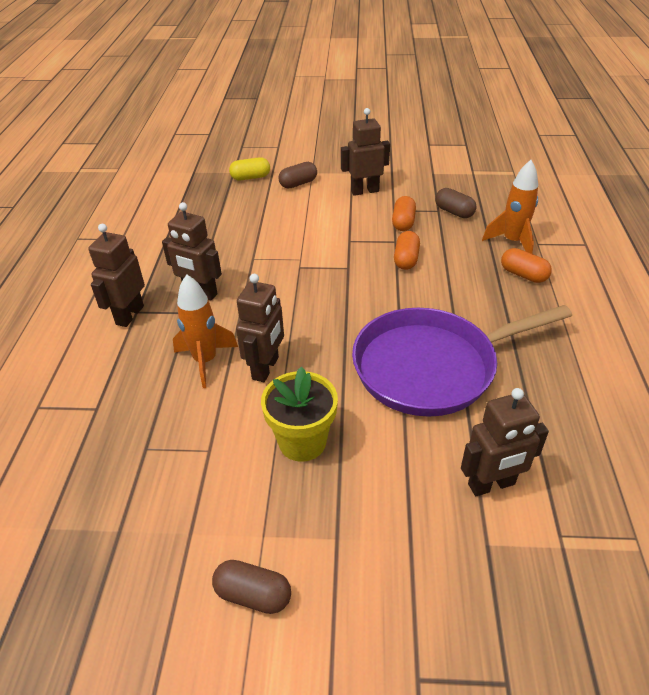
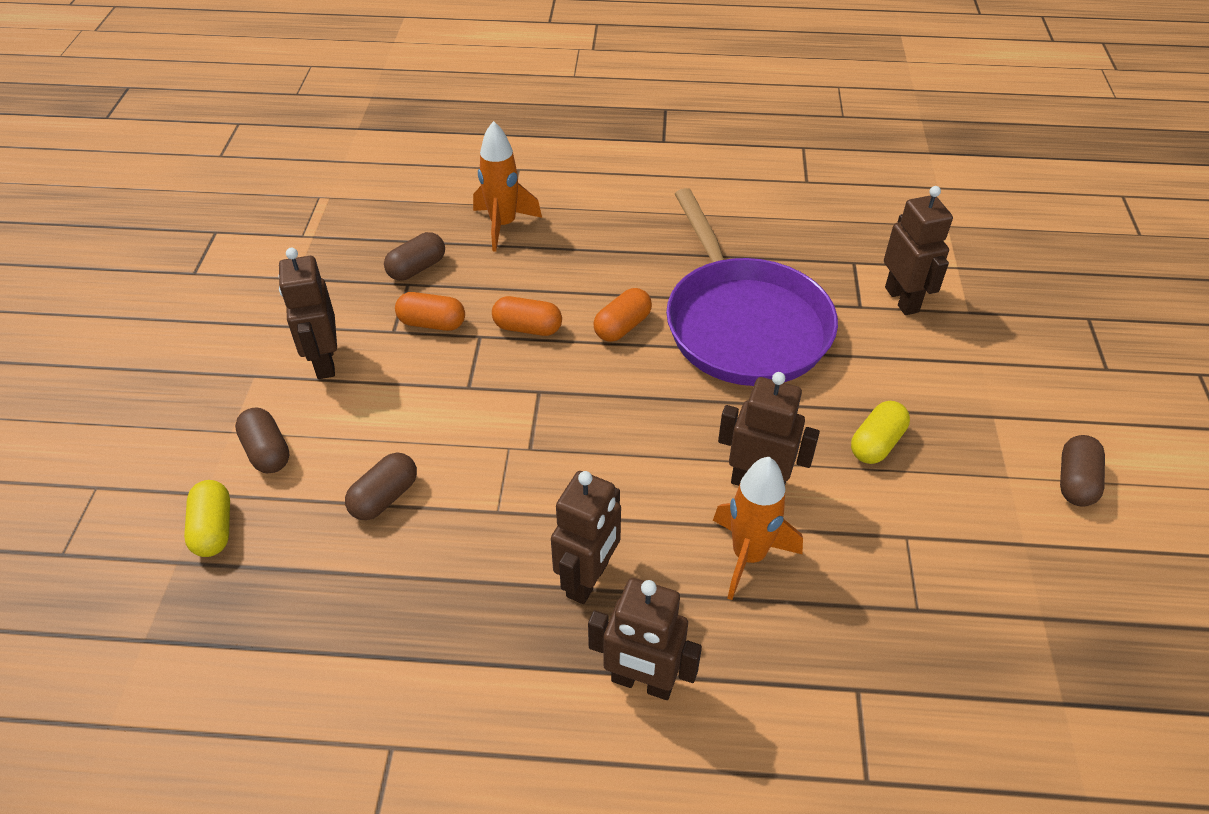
camera: 90 degrees left, 5 degrees up
(265, 221) = (384, 497): none -> brown capsule
(302, 442) = (876, 443): yellow flower pot -> yellow capsule
(523, 275) = (575, 227): orange capsule -> orange capsule (622, 326)

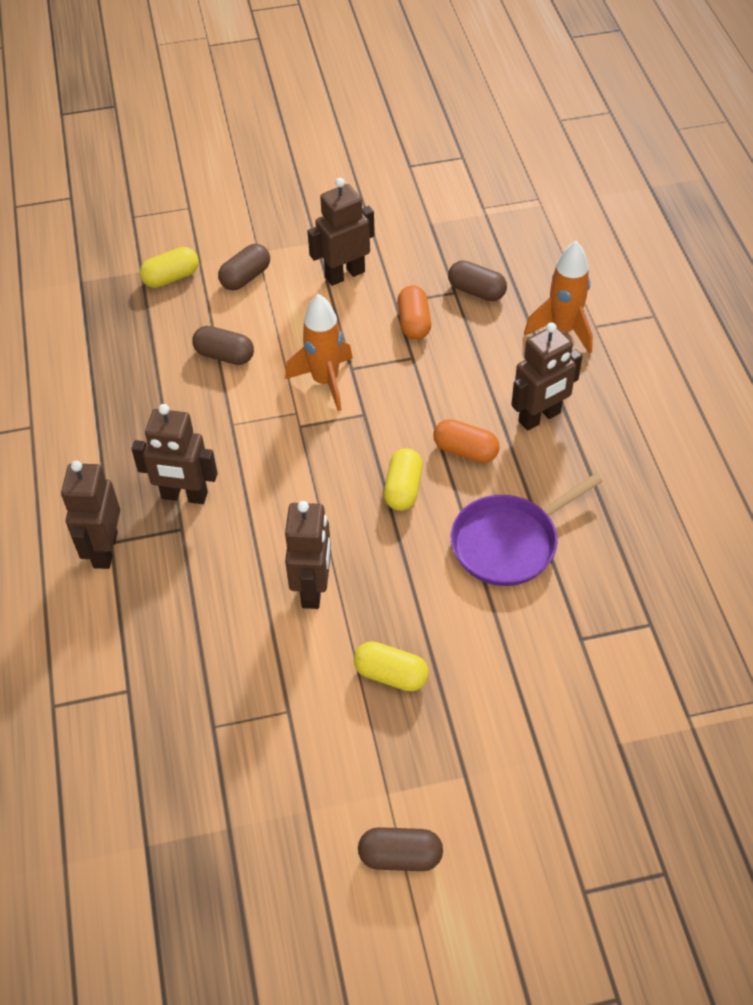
camera: 75 degrees right, 5 degrees up
(527, 328) = (435, 386): orange capsule -> none
(652, 383) = (403, 489): none -> yellow capsule
(743, 324) = (509, 543): purple pan -> purple pan, size x0.62
(748, 556) = (234, 595): orange rocket -> orange rocket (325, 381)
(902, 299) = (609, 676): brown robot -> brown robot (540, 417)

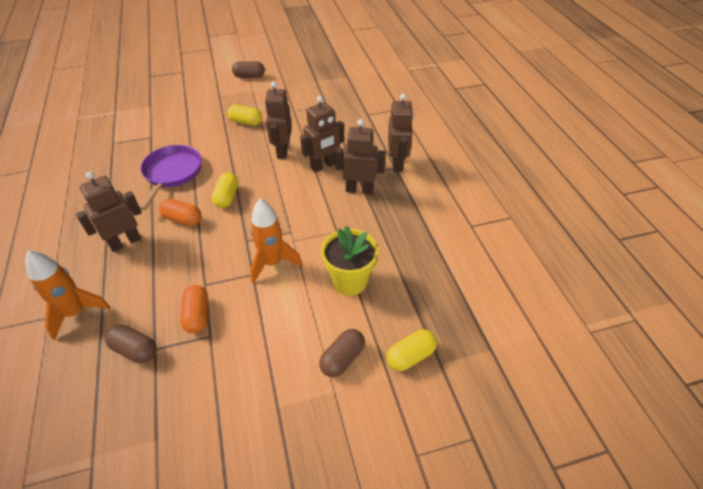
camera: 175 degrees right, 5 degrees down
(224, 355) = (349, 281): brown capsule -> yellow flower pot
(344, 274) = (251, 365): brown robot -> brown robot (323, 166)
(509, 543) = (172, 173): purple pan -> purple pan turned 45 degrees counterclockwise

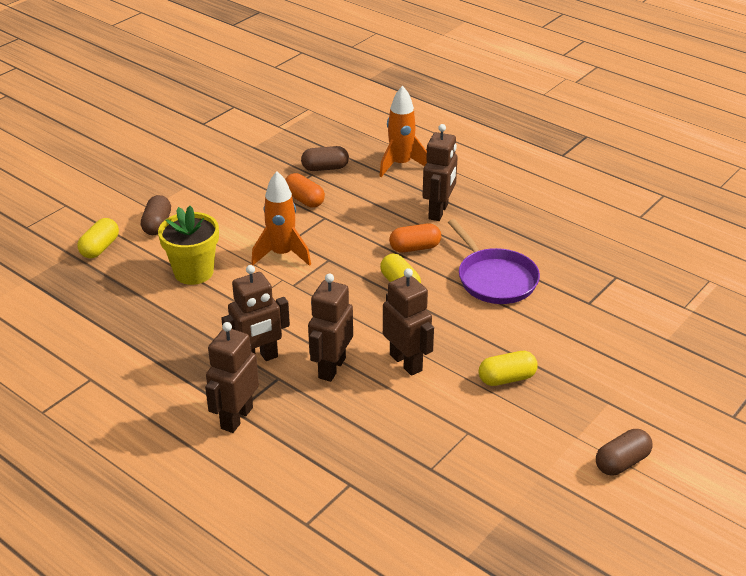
camera: 145 degrees right, 10 degrees down
(397, 163) = (236, 418): brown robot -> brown robot turned 60 degrees clockwise

